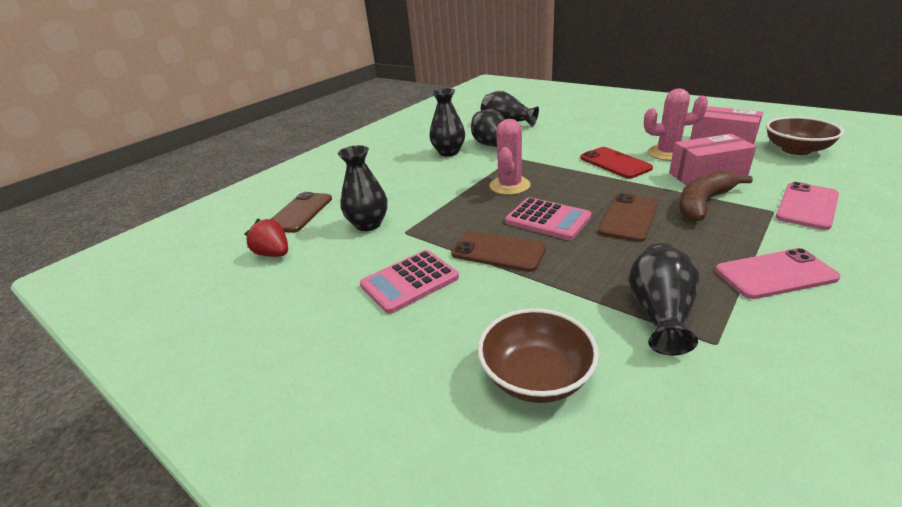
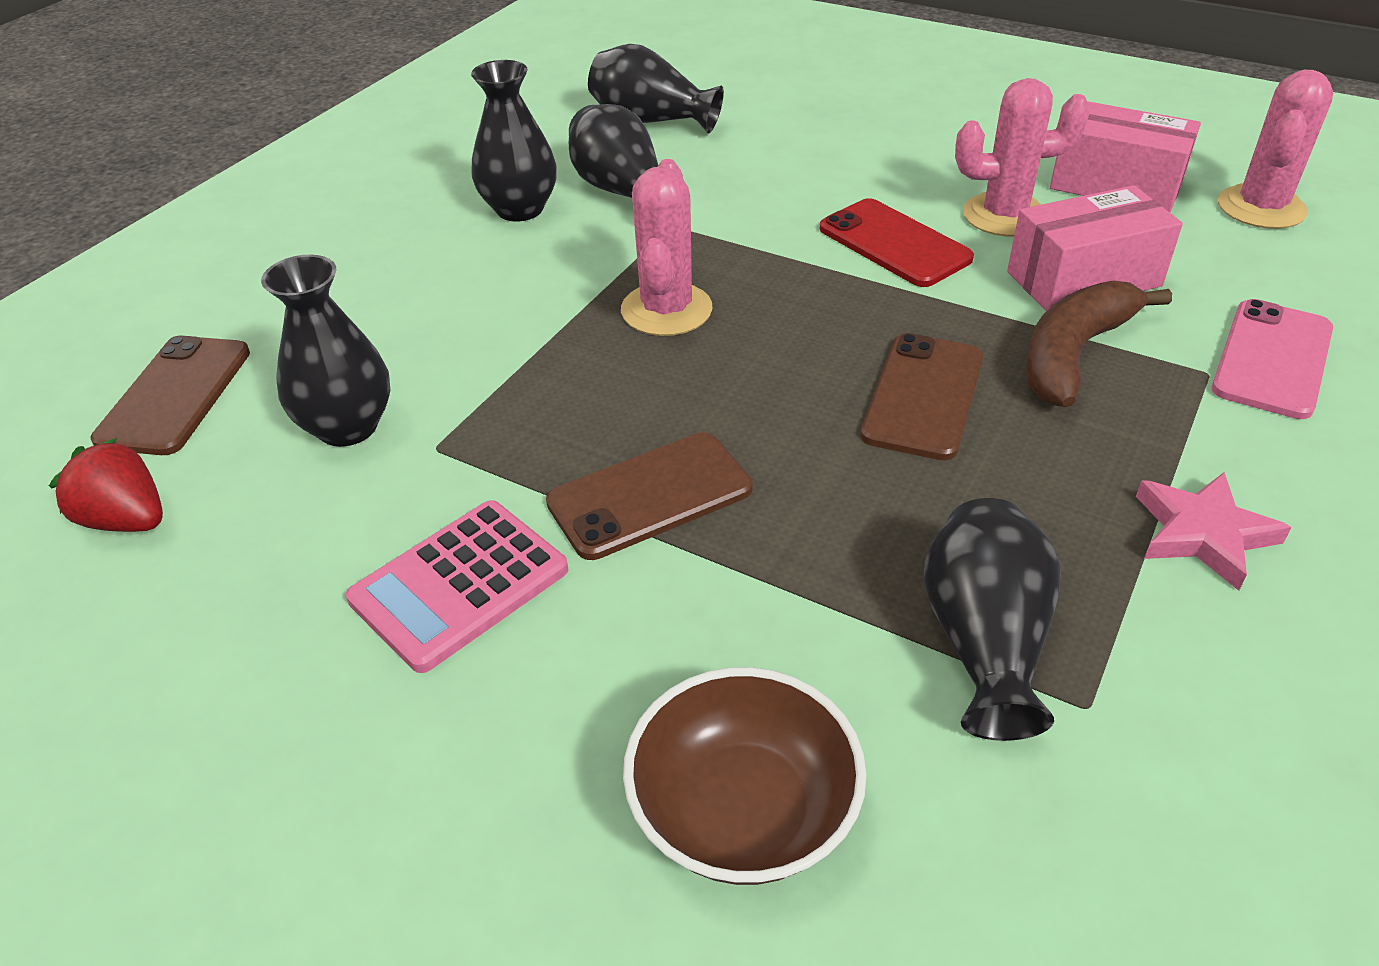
camera: 10 degrees left, 10 degrees up
(498, 252) = (650, 496): brown phone -> brown phone turned 45 degrees counterclockwise
(547, 219) = (753, 405): pink calculator -> none
(775, 274) = (1203, 534): pink phone -> pink star
(796, 150) = (1261, 208): brown bowl -> pink cactus

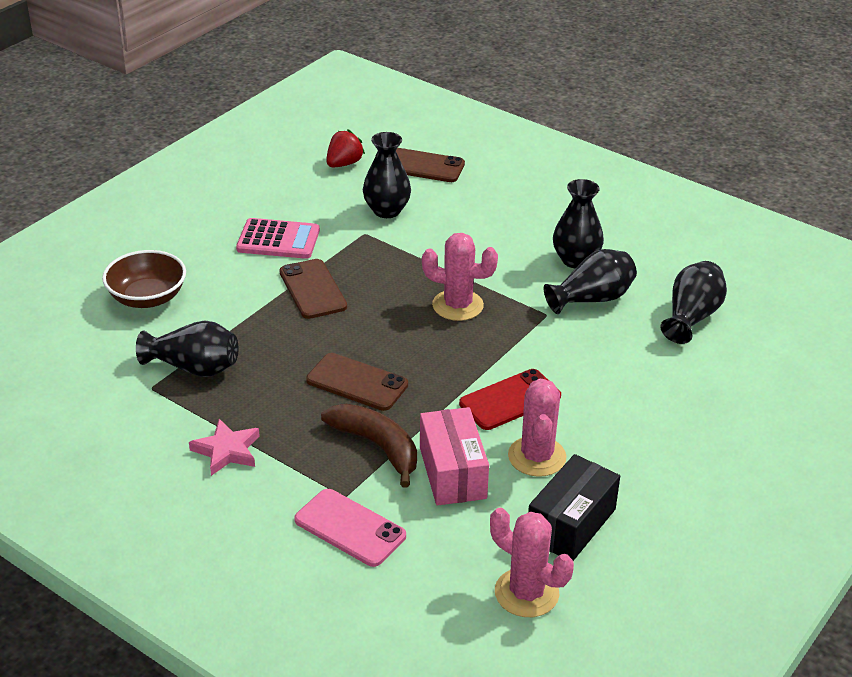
camera: 95 degrees right, 5 degrees down
(459, 585) = (278, 240): pink calculator -> pink calculator turned 135 degrees clockwise
(1115, 185) = (571, 524): pink box -> black box

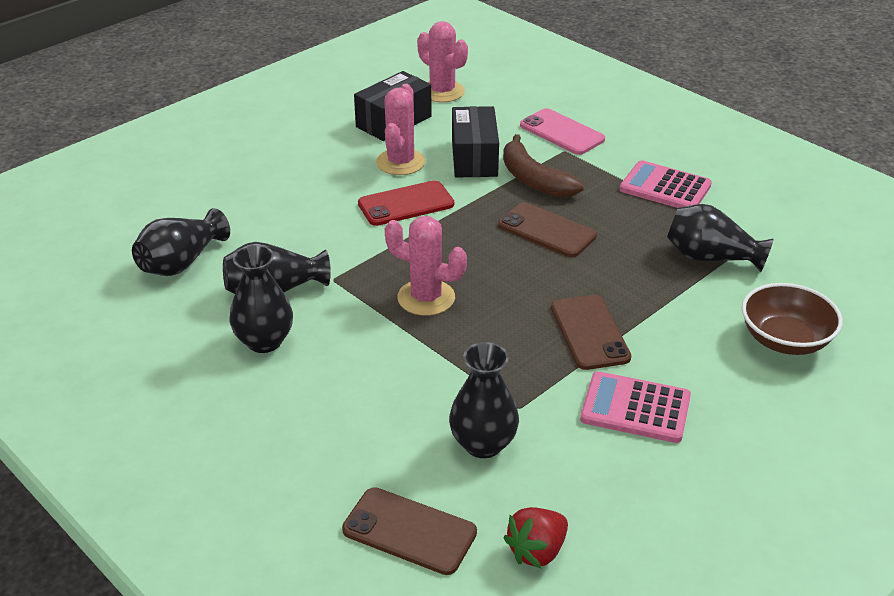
camera: 170 degrees left, 0 degrees up
(227, 451) = (665, 187): pink star -> pink calculator
(452, 472) = (474, 158): pink box -> black box

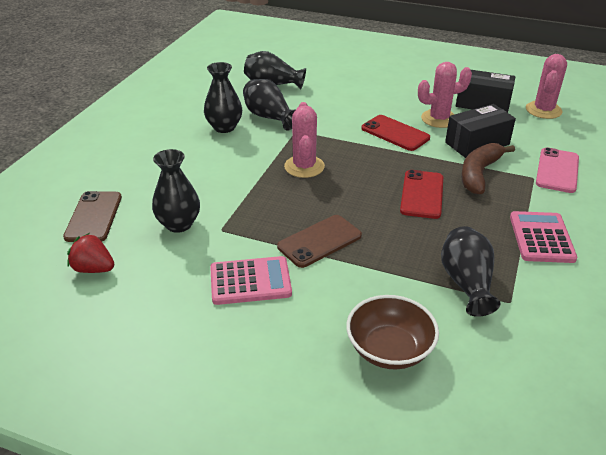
camera: 65 degrees right, 0 degrees up
(546, 231) = (422, 194): brown phone -> red phone
(635, 408) = (250, 281): pink calculator -> pink calculator turned 90 degrees clockwise

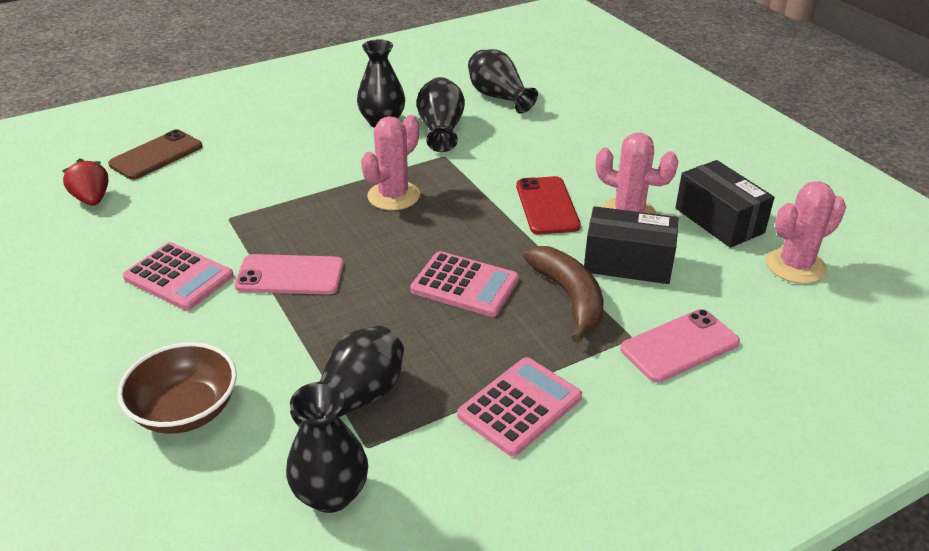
camera: 40 degrees right, 0 degrees up
(179, 224) = (205, 195): black vase -> black vase (331, 494)
(319, 241) = (290, 275): brown phone -> pink phone
(422, 194) = (465, 285): red phone -> pink calculator
(479, 174) = (569, 297): brown banana -> brown banana turned 90 degrees clockwise

